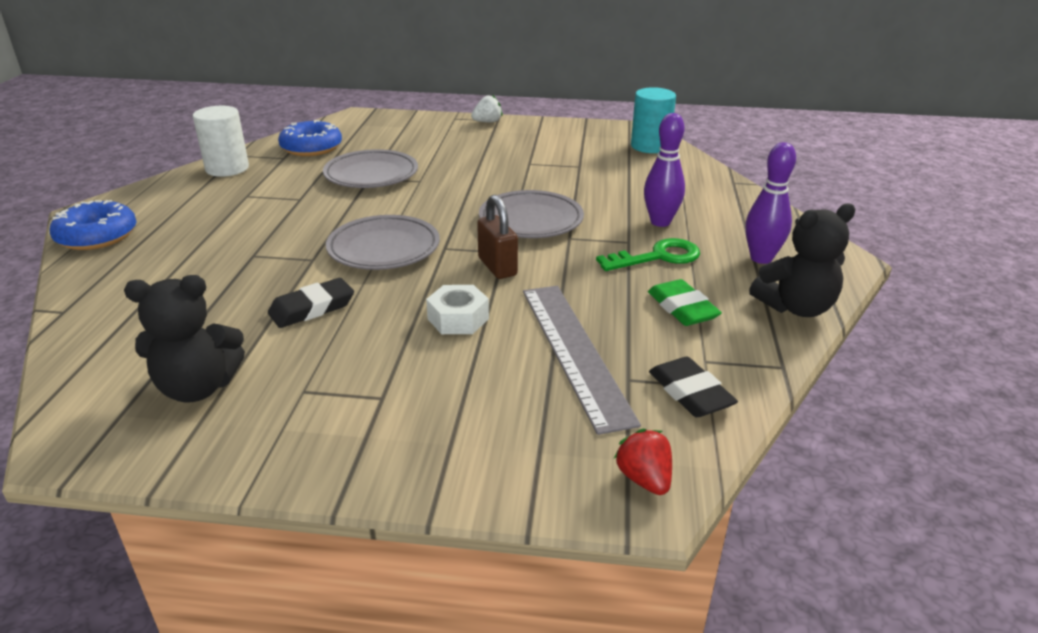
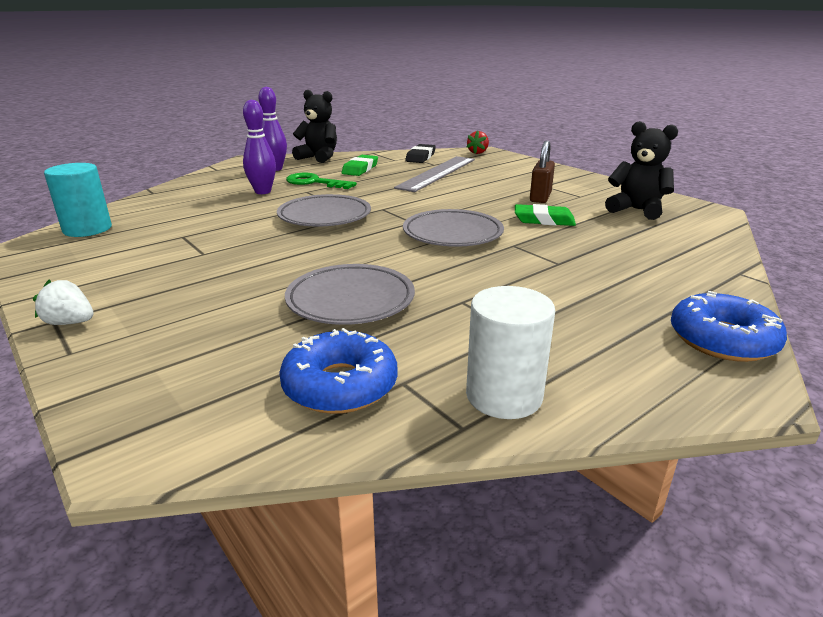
camera: 135 degrees left, 5 degrees down
(312, 308) = (544, 220): black eraser -> green eraser
(458, 319) = (468, 194): white nut -> none
(497, 267) = (403, 204): brown padlock -> brown padlock (540, 197)

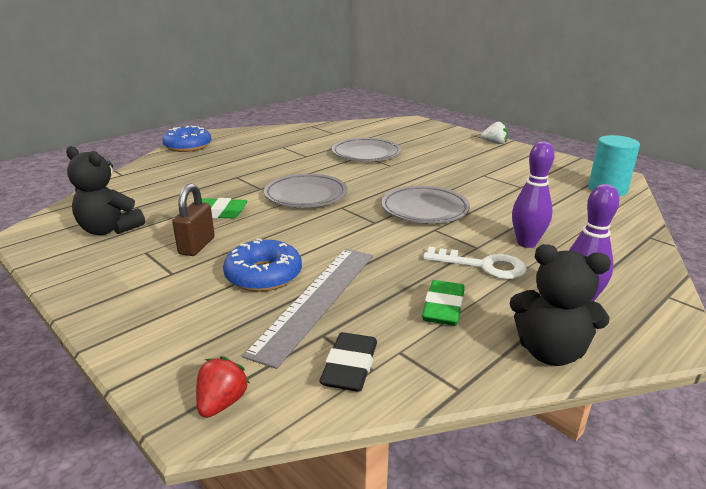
camera: 175 degrees right, 0 degrees up
(315, 182) = (483, 265): green key -> white key
(340, 385) = (356, 131): blue donut -> blue donut (263, 275)
(504, 395) = (295, 131): white cylinder -> none

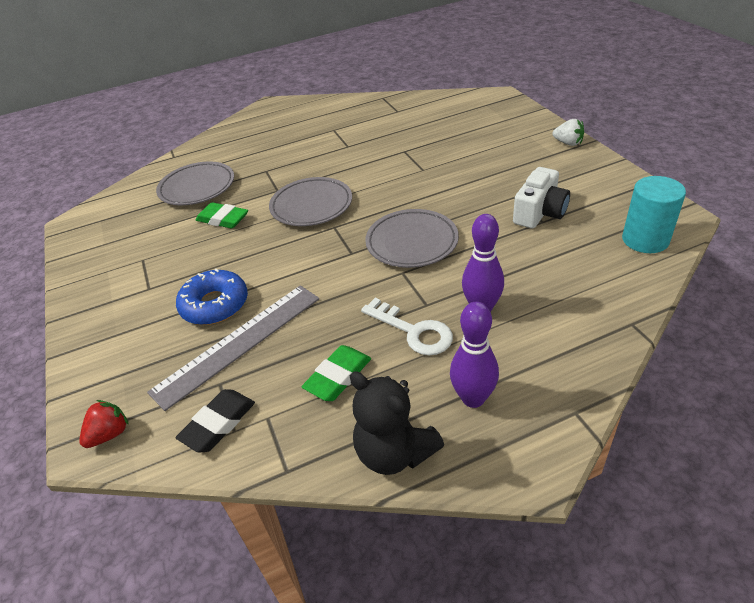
camera: 25 degrees right, 15 degrees up
(109, 230) = (129, 228): black teddy bear -> none
(188, 146) = (248, 121): blue donut -> none
(197, 246) = (183, 259): brown padlock -> none
(366, 154) = (409, 149): grey plate -> grey plate (197, 188)
(513, 182) = (539, 213): none -> white camera

